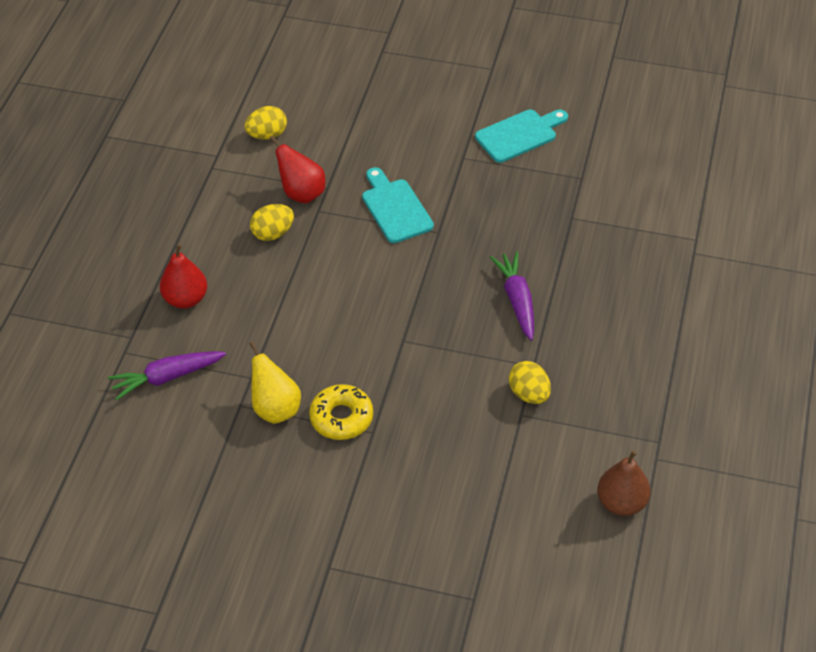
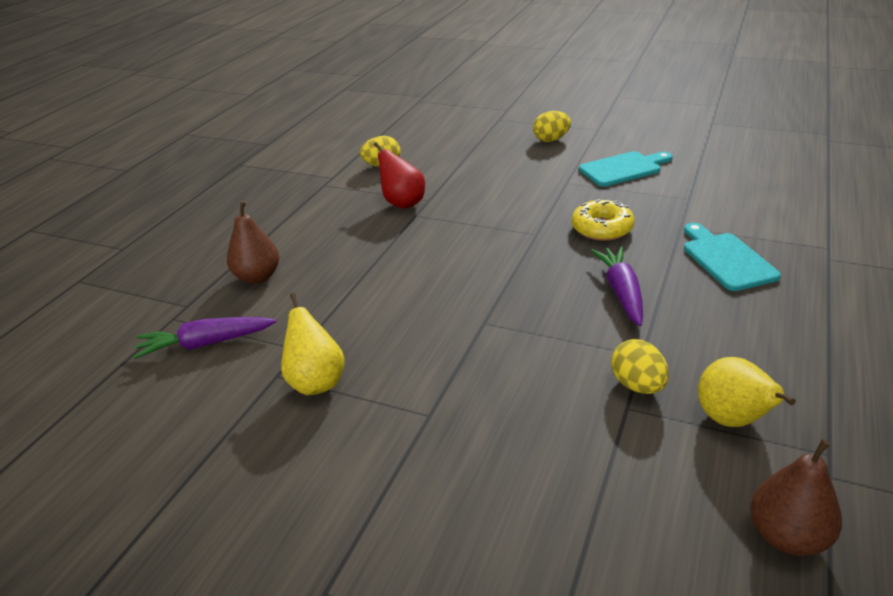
camera: 10 degrees right, 15 degrees down
(186, 299) = (258, 277): red pear -> brown pear
(273, 233) = (365, 230): yellow egg -> yellow egg (551, 140)
(341, 418) = (393, 396): yellow donut -> yellow donut (602, 228)
(395, 208) = (493, 215): turquoise cutting board -> turquoise cutting board (726, 259)
(596, 419) = (732, 420): none -> yellow pear

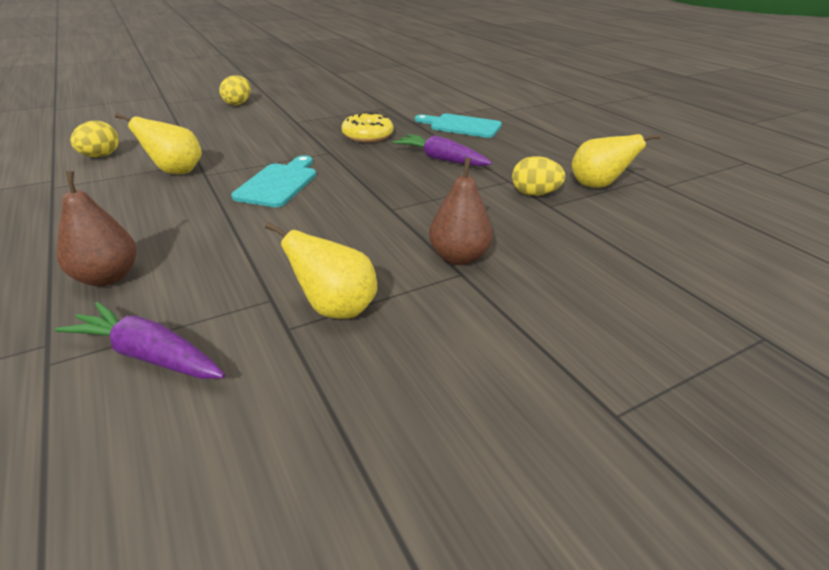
camera: 55 degrees left, 0 degrees up
(206, 344) = (149, 355): purple carrot -> purple carrot turned 90 degrees clockwise
(402, 203) = (176, 172): red pear -> yellow pear
(623, 169) = (322, 105): turquoise cutting board -> turquoise cutting board (279, 183)
(787, 536) = (699, 214): brown pear -> brown pear (458, 257)

